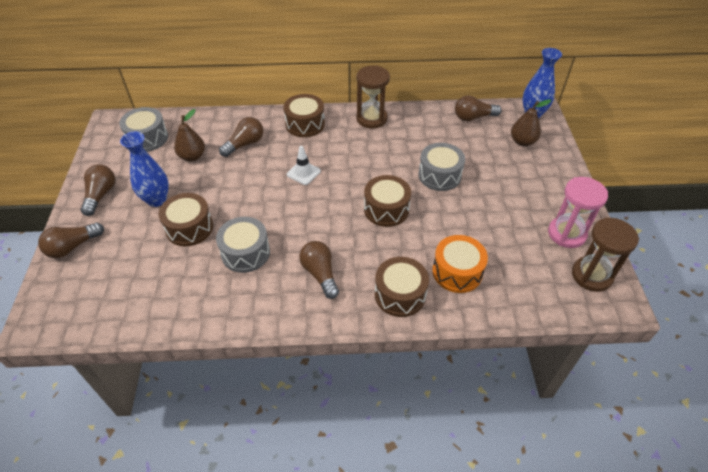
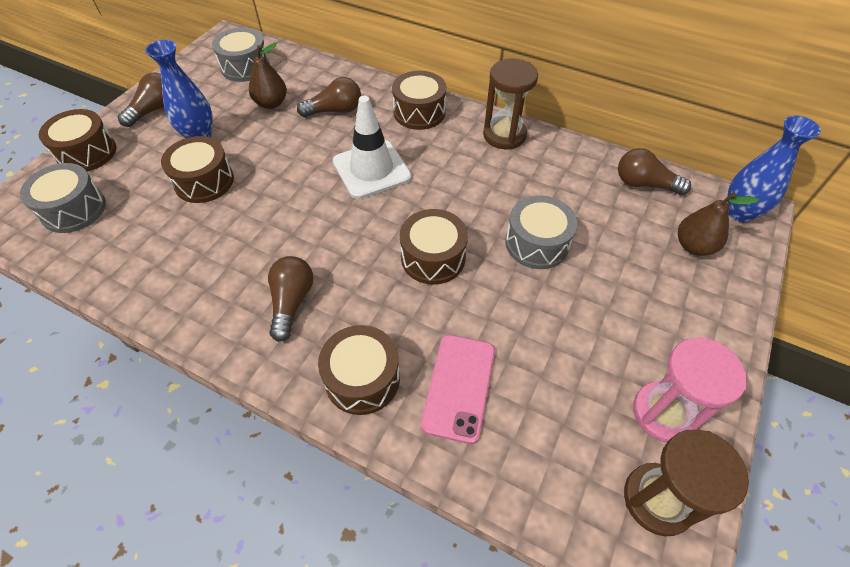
camera: 30 degrees right, 5 degrees up
(72, 247) = (87, 153): brown light bulb -> brown drum
(245, 253) = (235, 236): grey drum -> grey drum (74, 209)
(303, 173) = (371, 169): white traffic cone -> white traffic cone, size x1.83
(457, 272) = (459, 387): orange drum -> pink phone

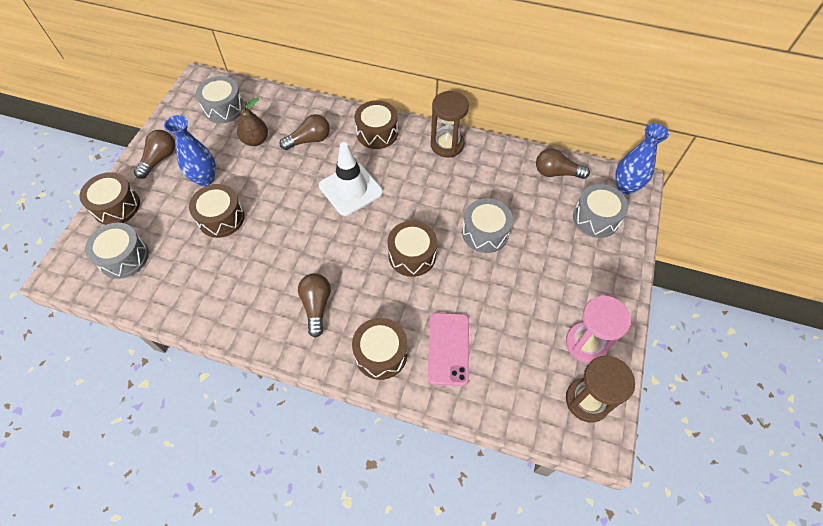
camera: 10 degrees left, 5 degrees up
(694, 246) = (596, 218): brown pear -> grey drum

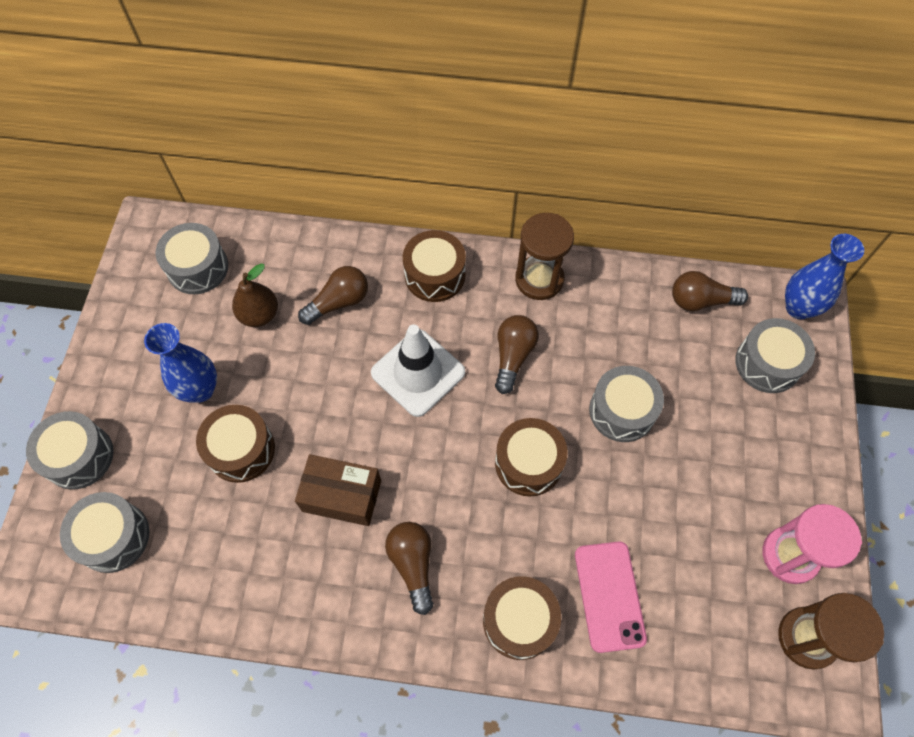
camera: 10 degrees left, 5 degrees up
(116, 206) = (79, 456): brown drum -> grey drum
(160, 159) = (123, 368): brown light bulb -> brown light bulb (513, 356)
(280, 256) = (342, 495): none -> brown box

